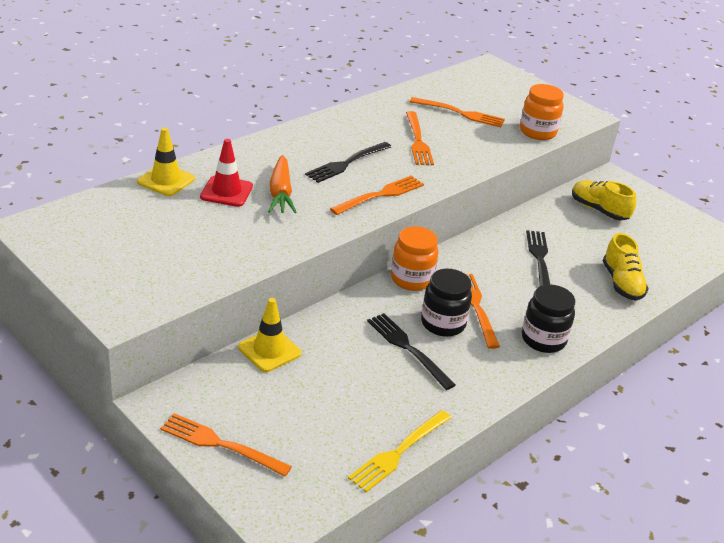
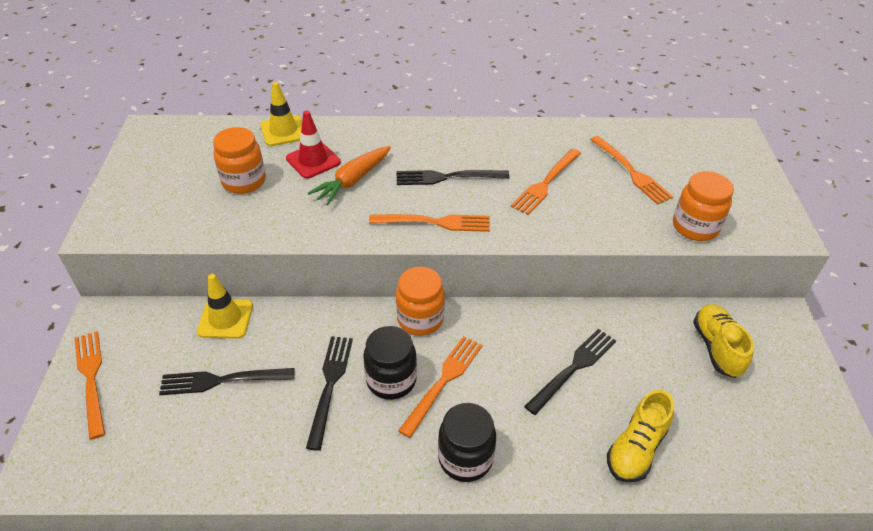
camera: 45 degrees right, 10 degrees up
(192, 229) = (244, 181): none -> orange jar
(327, 388) = (221, 380): none -> black fork
(398, 452) = (193, 482): yellow fork -> none

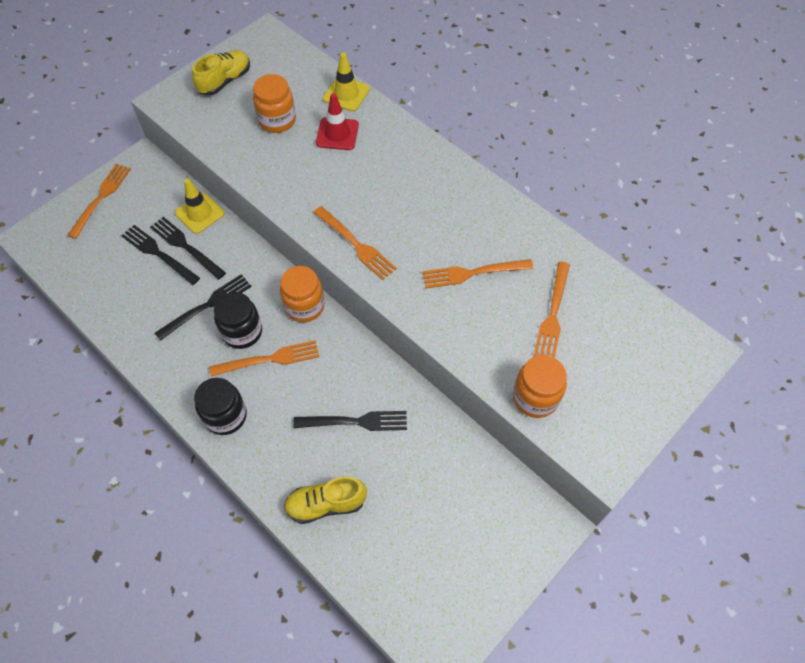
camera: 45 degrees right, 15 degrees up
(353, 181) = (343, 170): orange carrot -> none
(447, 177) = (408, 214): black fork -> black fork (185, 246)
(716, 348) = (470, 496): yellow shoe -> yellow shoe (225, 81)

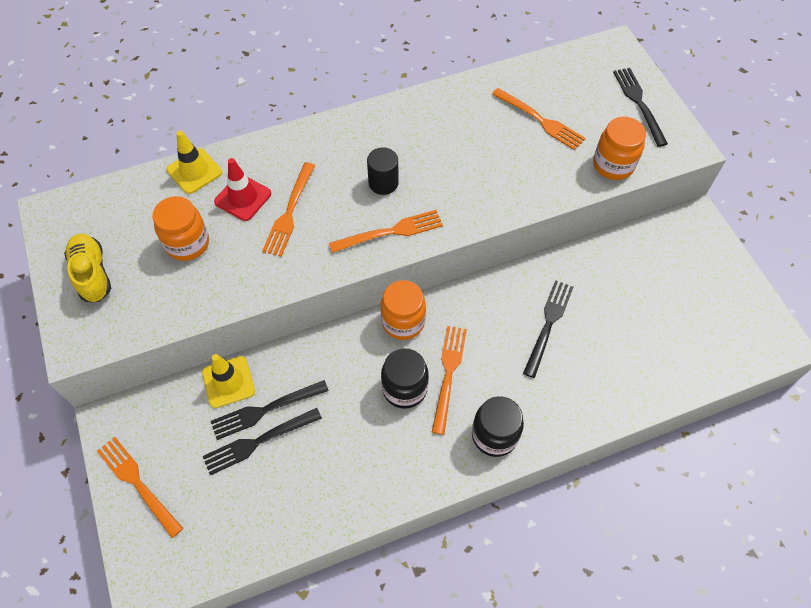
camera: 65 degrees left, 0 degrees up
(207, 305) = (355, 412): black fork -> black fork (638, 103)
(326, 504) = (620, 378): yellow shoe -> none
(404, 219) = (383, 183): none -> black cylinder
(472, 273) = (471, 157): orange fork -> orange fork (289, 212)

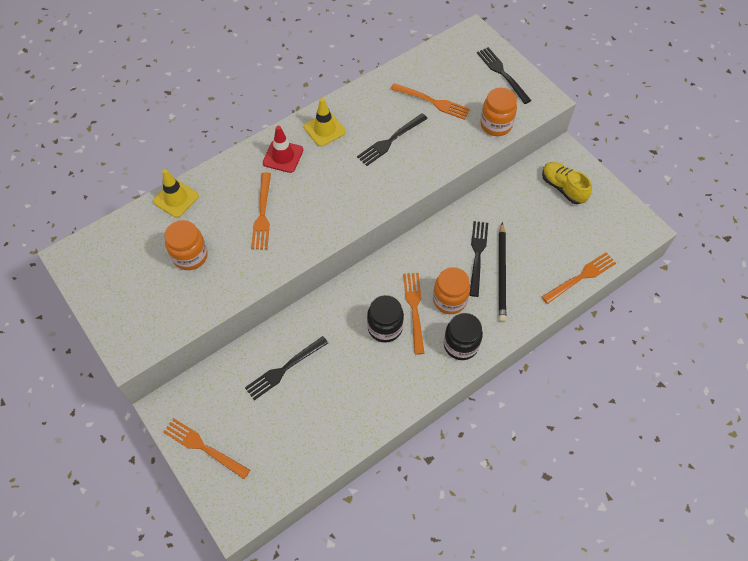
camera: 15 degrees left, 0 degrees up
(92, 274) = (122, 296): yellow shoe -> yellow shoe (563, 188)
(228, 382) = (249, 355): yellow traffic cone -> yellow traffic cone (324, 129)
(243, 198) = (222, 211): red traffic cone -> red traffic cone (283, 156)
(258, 442) = (286, 394): black fork -> black fork (390, 141)
(383, 183) = (328, 176): black cylinder -> none
(391, 232) = (345, 211): orange fork -> orange fork (581, 277)
(403, 322) = (369, 278): orange jar -> orange jar (449, 300)
(573, 356) = (501, 274): none -> black pencil

